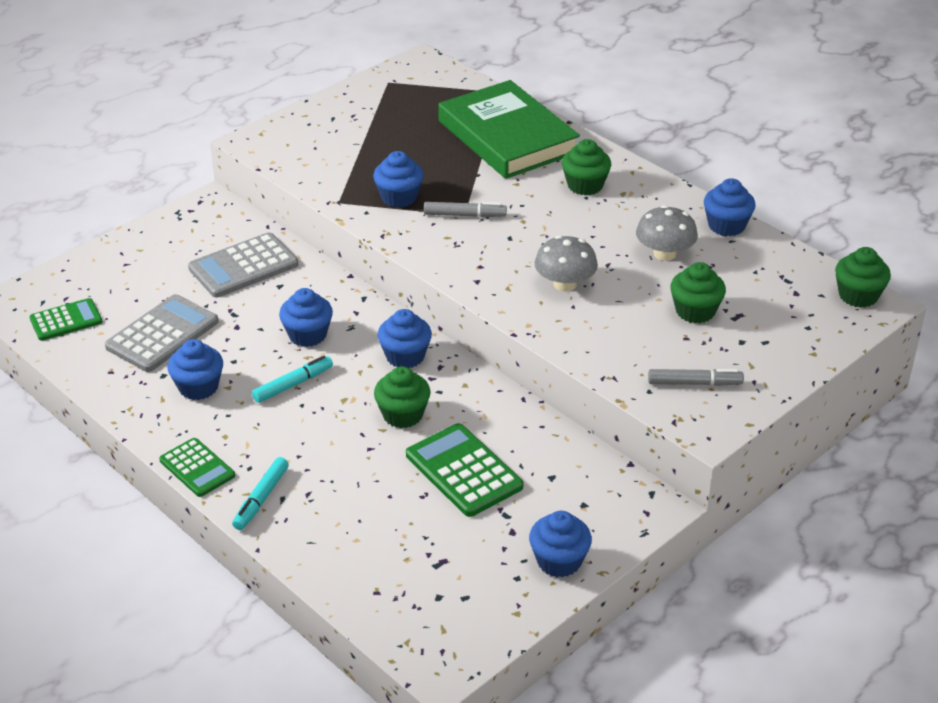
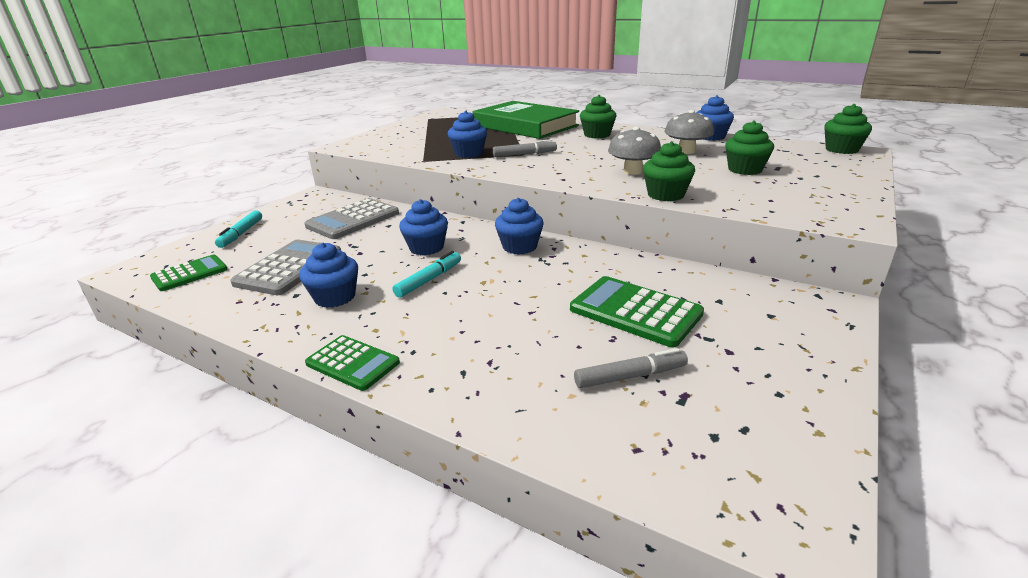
camera: 15 degrees left, 10 degrees down
(261, 499) = (439, 377): turquoise marker -> turquoise marker (241, 234)
(403, 415) = (545, 282): green cupcake -> green cupcake (665, 195)
(559, 561) = (803, 367): blue cupcake -> none
(694, 383) = (800, 201): grey marker -> grey marker (630, 376)

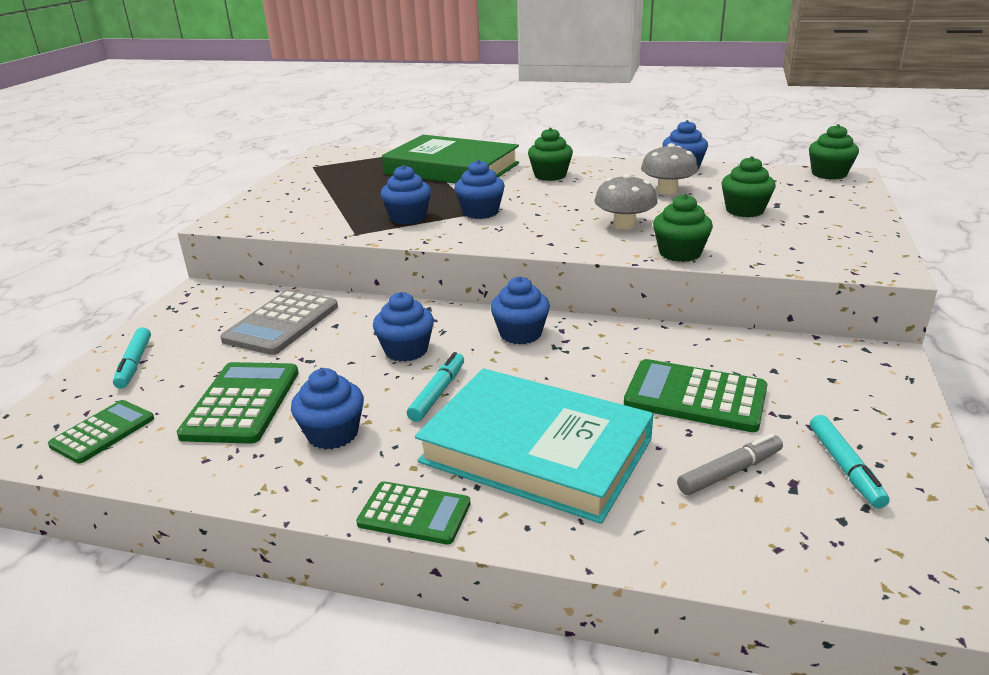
camera: 15 degrees left, 0 degrees up
(289, 268) = (242, 403): grey calculator -> green calculator
(476, 332) = (535, 451): none -> turquoise book
(524, 154) = (480, 212): grey marker -> blue cupcake
(742, 391) = (845, 467): none -> turquoise marker

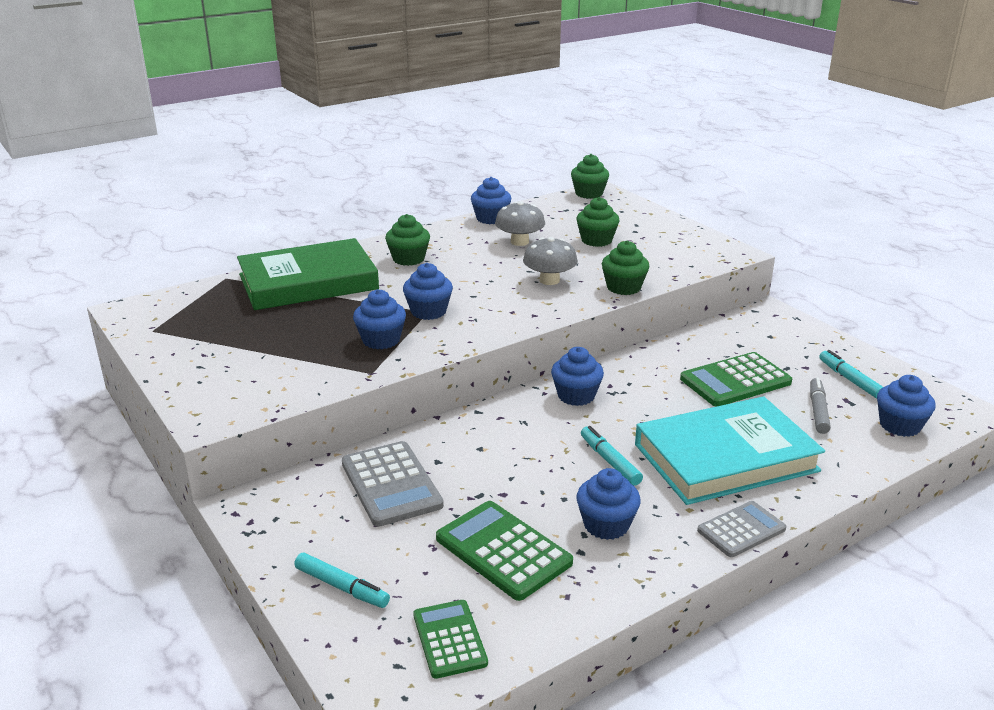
camera: 50 degrees left, 0 degrees up
(406, 350) = (530, 448): blue cupcake -> blue cupcake (899, 425)
(414, 513) = (741, 530): green calculator -> grey calculator
(845, 467) = (849, 380): turquoise marker -> turquoise marker turned 150 degrees counterclockwise

